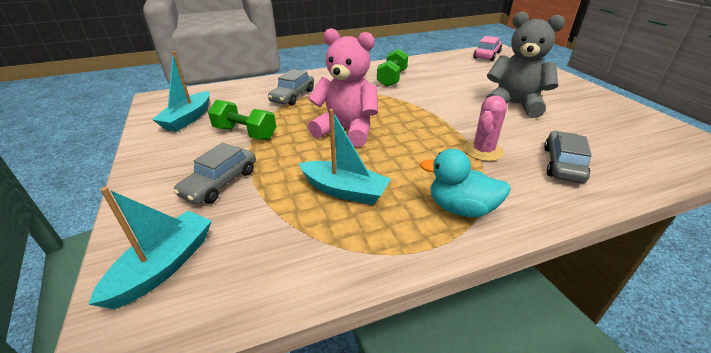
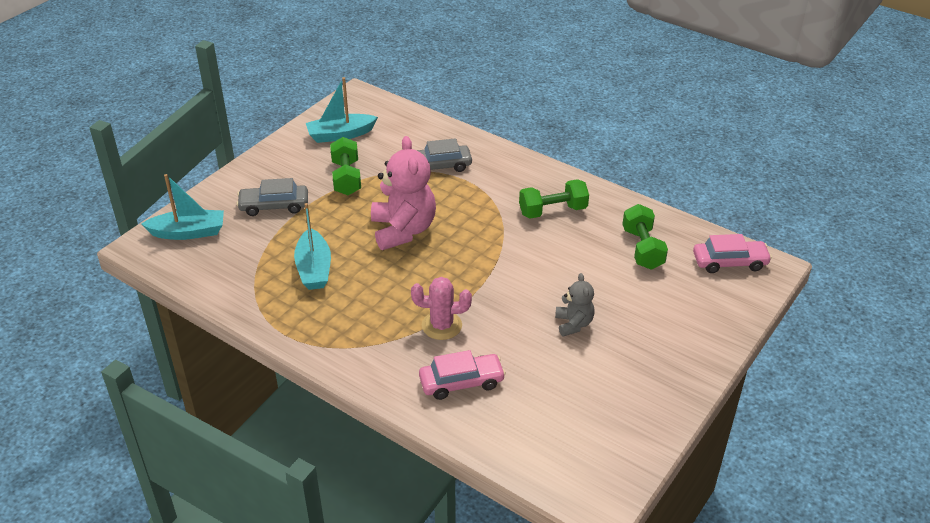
camera: 55 degrees right, 5 degrees up
(455, 68) = (642, 249): none -> green dumbbell
(461, 208) = (340, 335): turquoise duck -> none
(514, 104) = (573, 324): grey teddy bear -> grey teddy bear, size x0.53
(563, 164) = (461, 382): grey car -> pink car

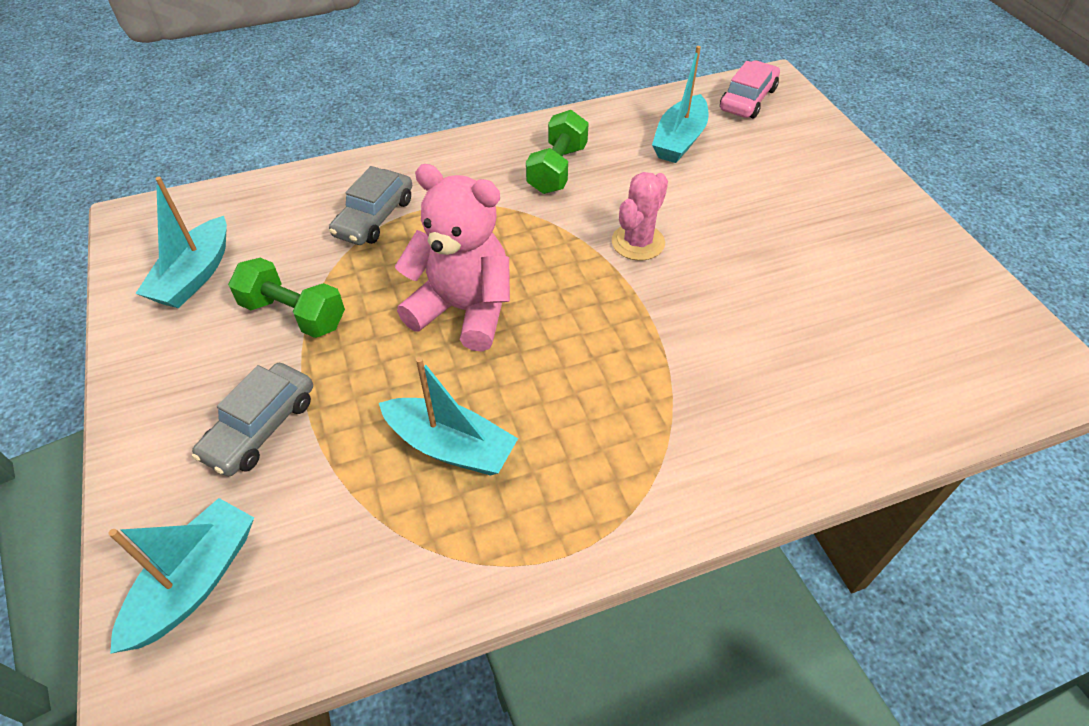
camera: 55 degrees left, 10 degrees up
(441, 325) = (680, 363): pink cactus -> pink cactus (638, 242)
(461, 382) = (798, 395): pink car -> none
(573, 324) = (760, 248): grey teddy bear -> none
(642, 249) = (679, 140): green dumbbell -> turquoise boat

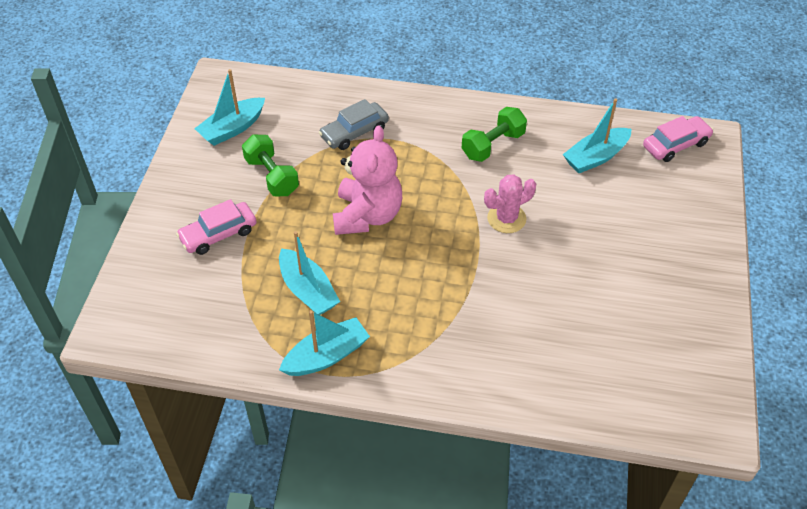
camera: 30 degrees right, 0 degrees up
(195, 582) = (147, 297): turquoise boat -> turquoise boat (326, 356)
(260, 427) = (218, 234): grey car -> pink car
(463, 310) = (367, 215): pink teddy bear -> pink teddy bear turned 45 degrees clockwise

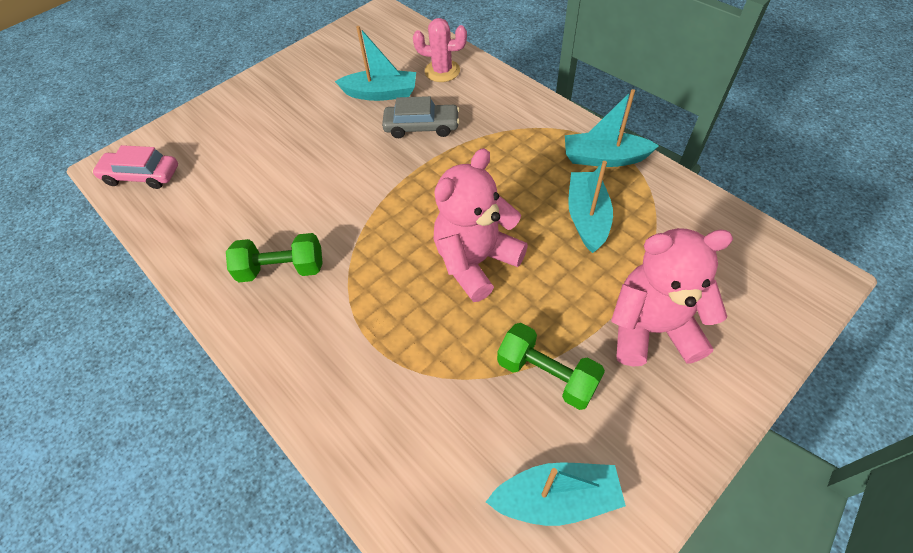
camera: 140 degrees left, 5 degrees up
(218, 234) = (651, 328): pink car -> pink teddy bear
(272, 176) = (547, 374): green dumbbell -> green dumbbell turned 60 degrees counterclockwise
(354, 132) = (403, 381): grey car -> grey car (421, 127)
(506, 218) = (355, 189): pink cactus -> pink cactus (442, 71)
(595, 157) = (215, 202): turquoise boat -> turquoise boat (381, 93)

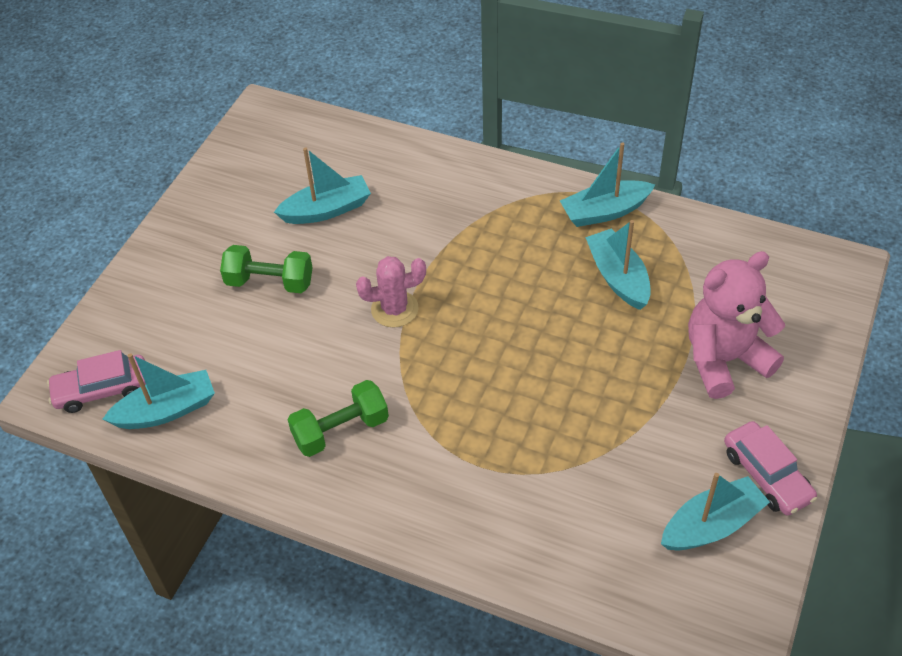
camera: 25 degrees left, 5 degrees down
(171, 206) = (166, 410): none -> turquoise boat
(421, 127) = (397, 235): grey car -> none
(442, 71) = (381, 163): pink cactus -> pink cactus (394, 309)
(476, 261) = (534, 355): pink teddy bear -> none
(547, 374) = (654, 432): green dumbbell -> green dumbbell (269, 282)
(640, 467) = (767, 475): none -> pink car

